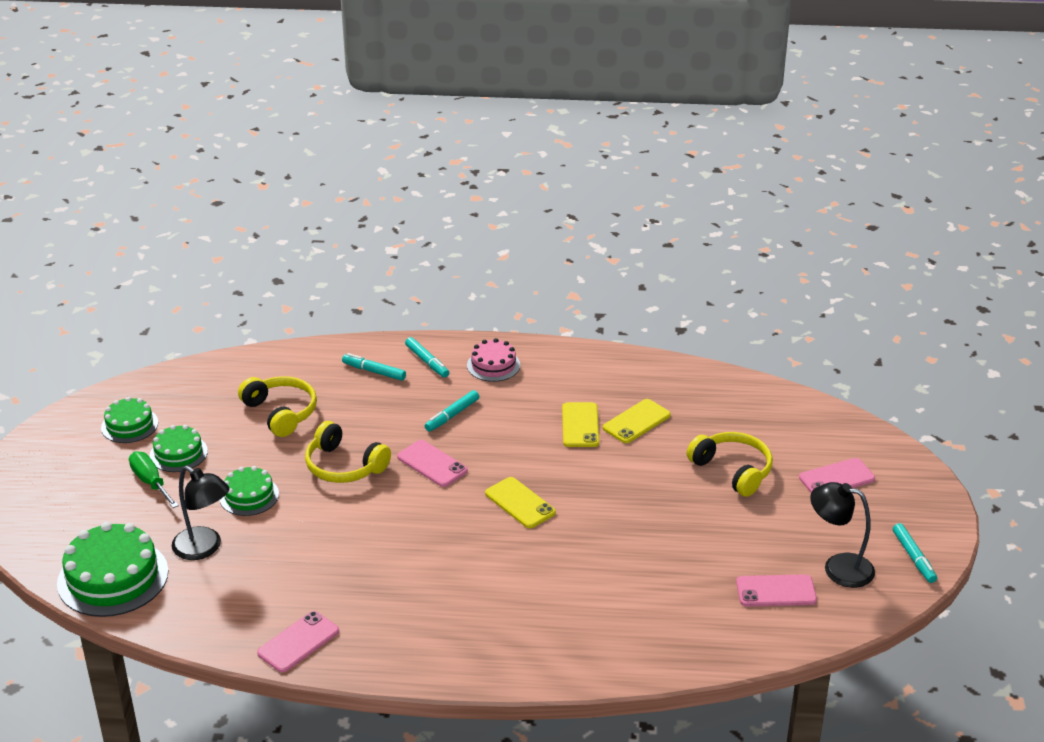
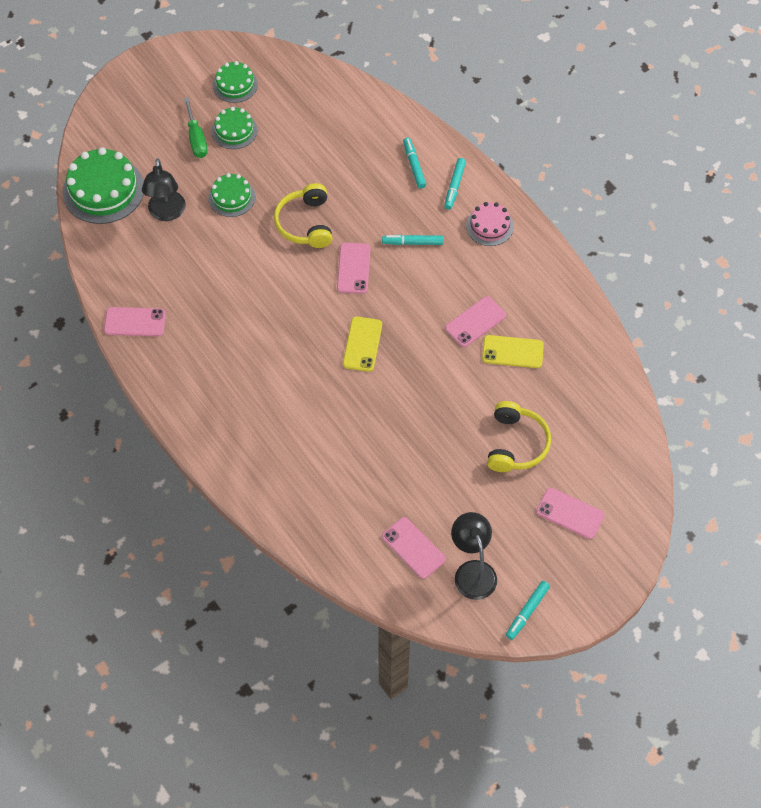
camera: 50 degrees right, 25 degrees up
(151, 482) = (196, 139): green screwdriver -> green screwdriver turned 150 degrees clockwise
(281, 413) = (323, 150): yellow headphones -> none
(580, 425) = (475, 322): yellow phone -> pink phone

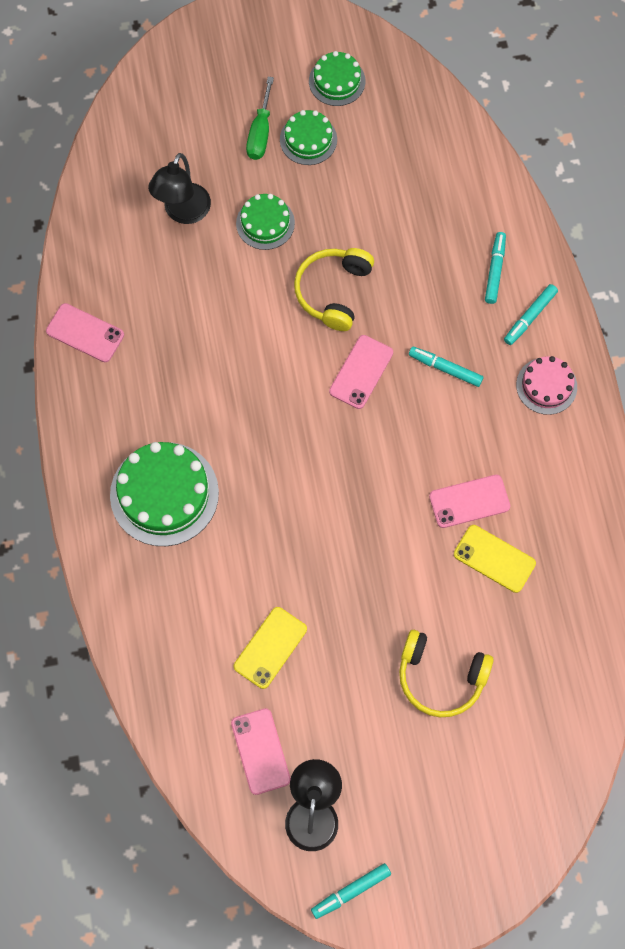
camera: 25 degrees right, 10 degrees up
(103, 190) = (127, 154): green cake -> green cake (164, 494)
(362, 344) = (325, 472): yellow phone -> yellow phone (270, 647)
(516, 444) = (440, 677): yellow headphones -> yellow headphones turned 75 degrees clockwise
(570, 513) = (461, 793): pink phone -> none

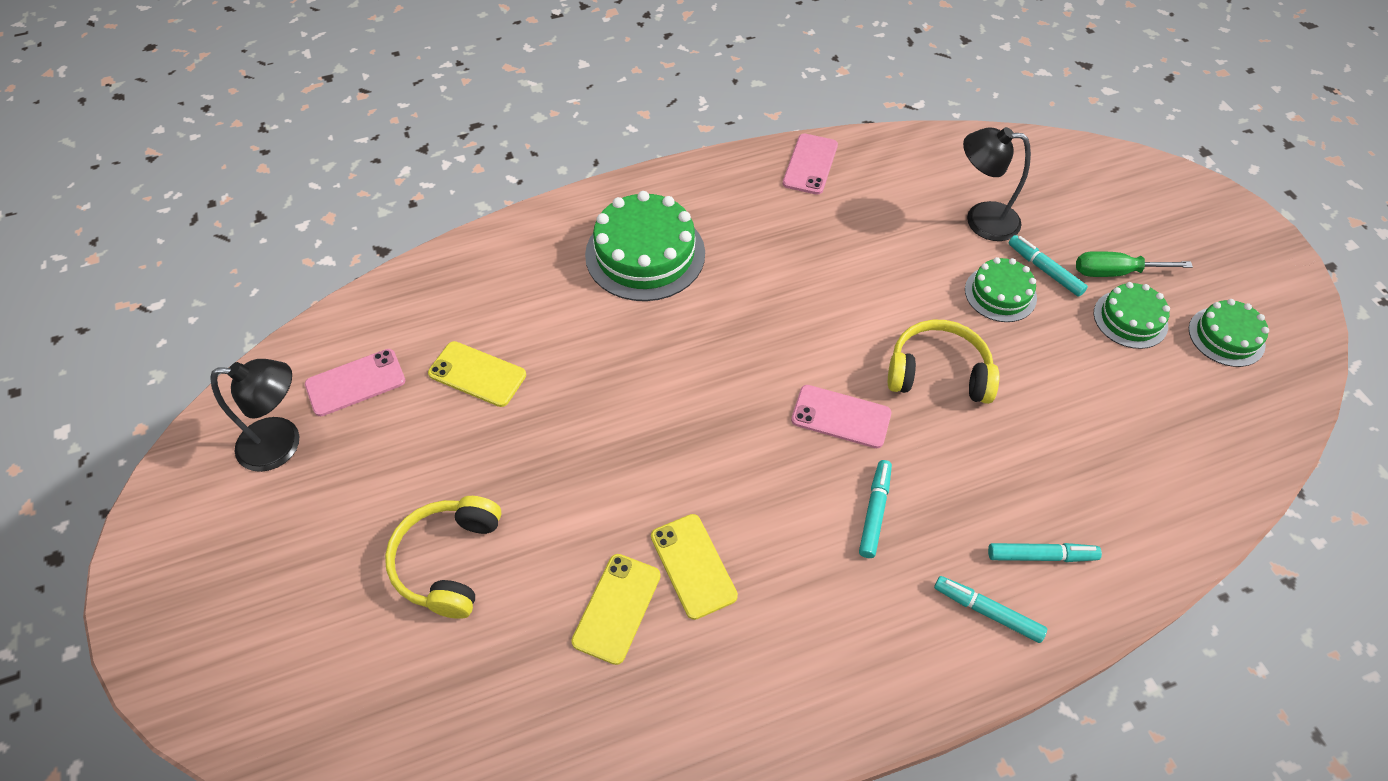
camera: 80 degrees right, 15 degrees down
(351, 891) = (183, 496): turquoise marker -> turquoise marker (1044, 270)
(469, 501) = (693, 566): pink phone -> yellow phone
(546, 386) = (888, 648): pink cake -> none

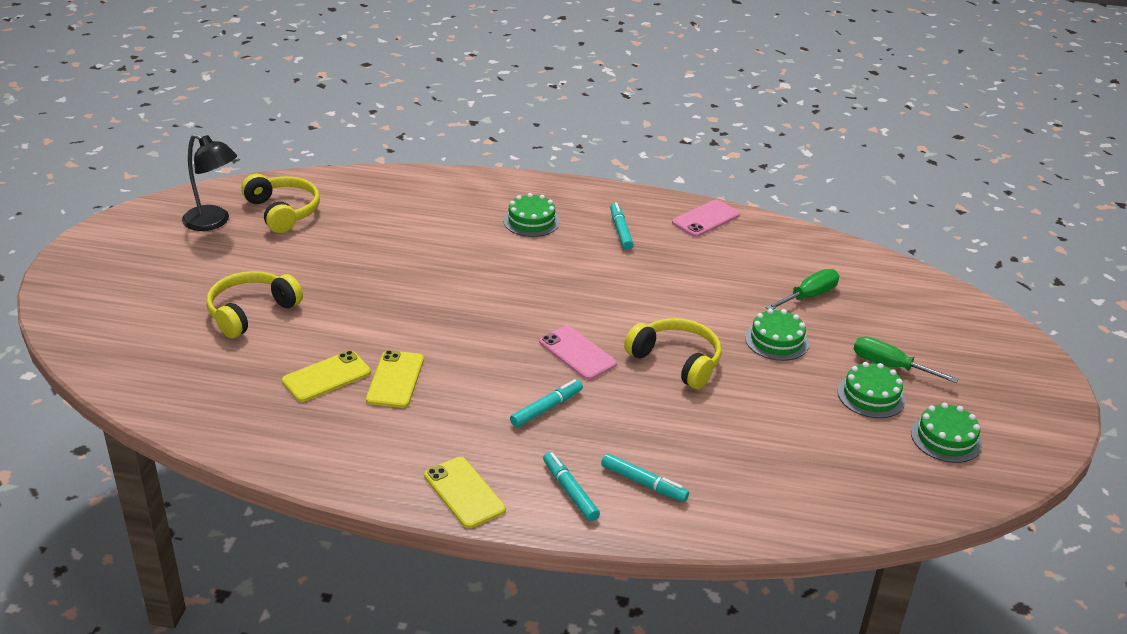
camera: 30 degrees right, 20 degrees down
(355, 383) = (283, 211): pink phone -> yellow headphones
(477, 374) = (359, 236): yellow phone -> yellow phone (464, 492)
(645, 254) = (531, 221): green cake -> green cake, size x0.58
(981, 220) = (809, 296): black lamp -> green screwdriver
(1044, 270) = (829, 342): turquoise marker -> turquoise marker (620, 231)

